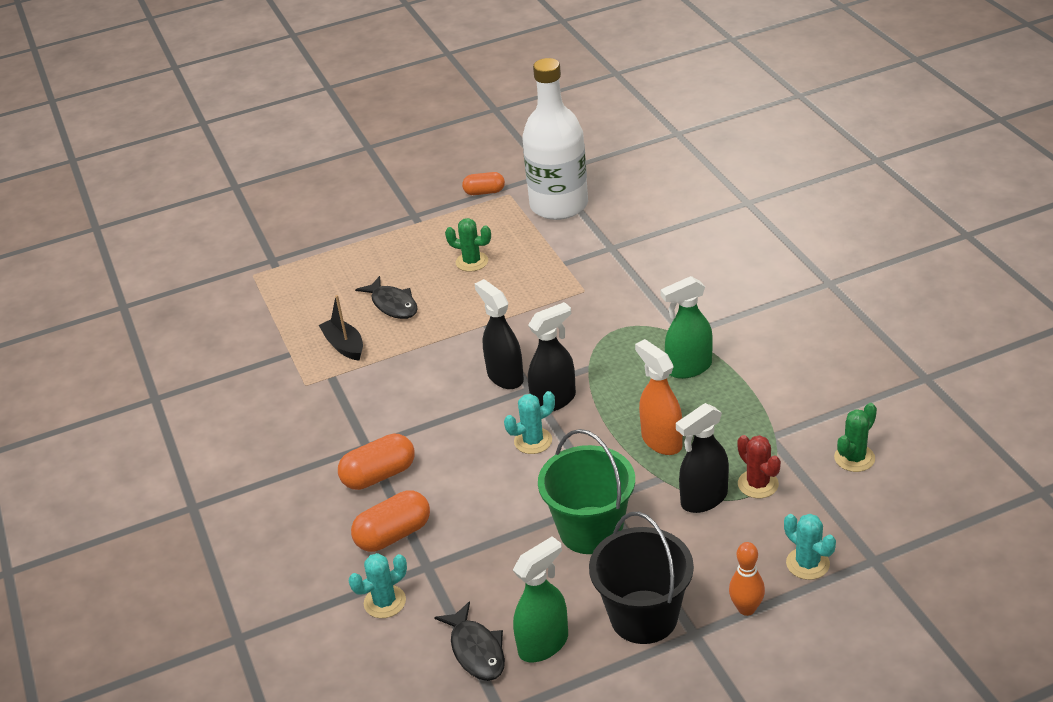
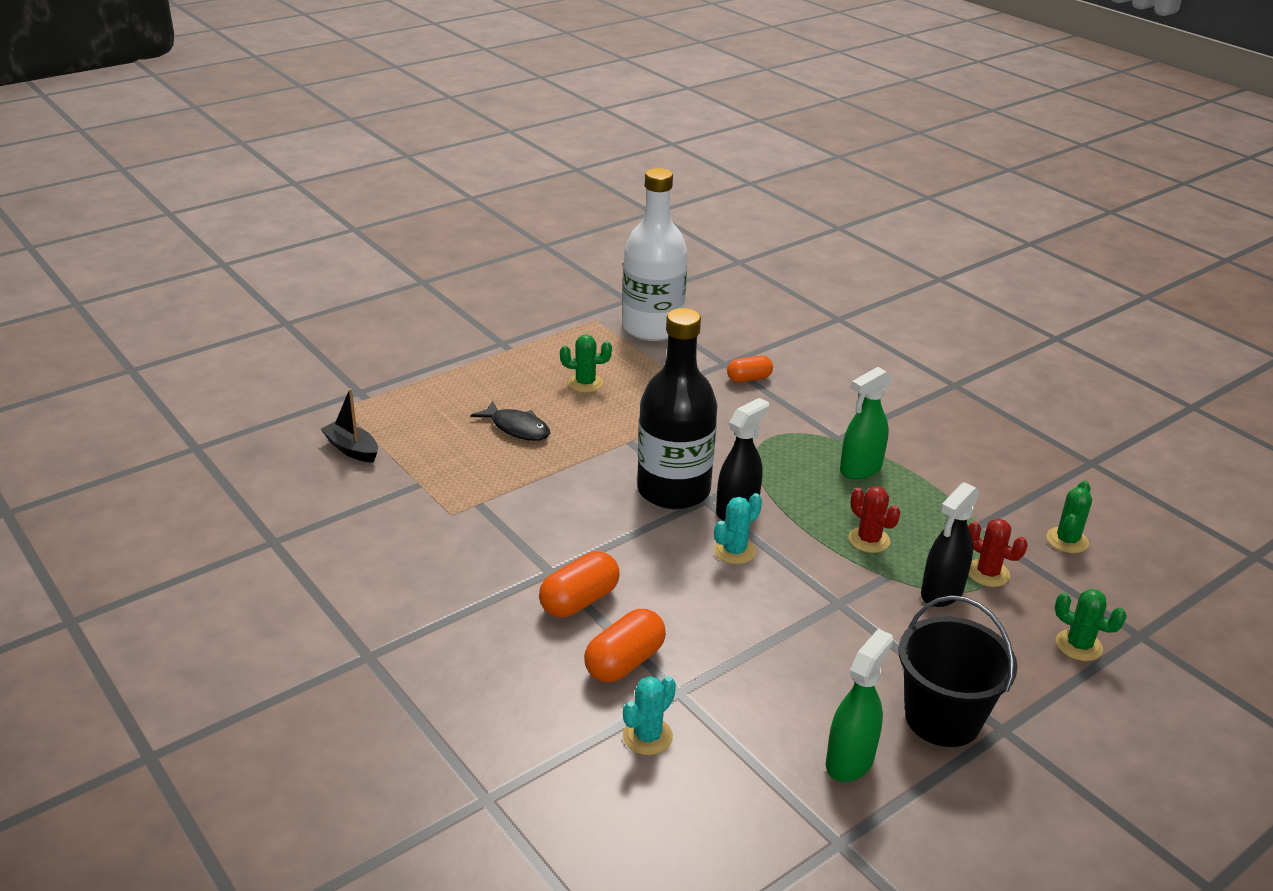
camera: 20 degrees left, 5 degrees down
(344, 346) = (480, 472): black boat -> black boat (352, 449)
(476, 650) = (778, 777): black fish -> none
(484, 192) = (568, 319): orange capsule -> orange capsule (749, 378)
(505, 376) = (673, 490): black spray bottle -> black bottle
(590, 530) = (841, 635): green bucket -> none
(661, 441) = (869, 540): orange spray bottle -> red cactus
(746, 609) = (1043, 697): orange bowling pin -> none
(807, 564) = (1079, 645): turquoise cactus -> green cactus

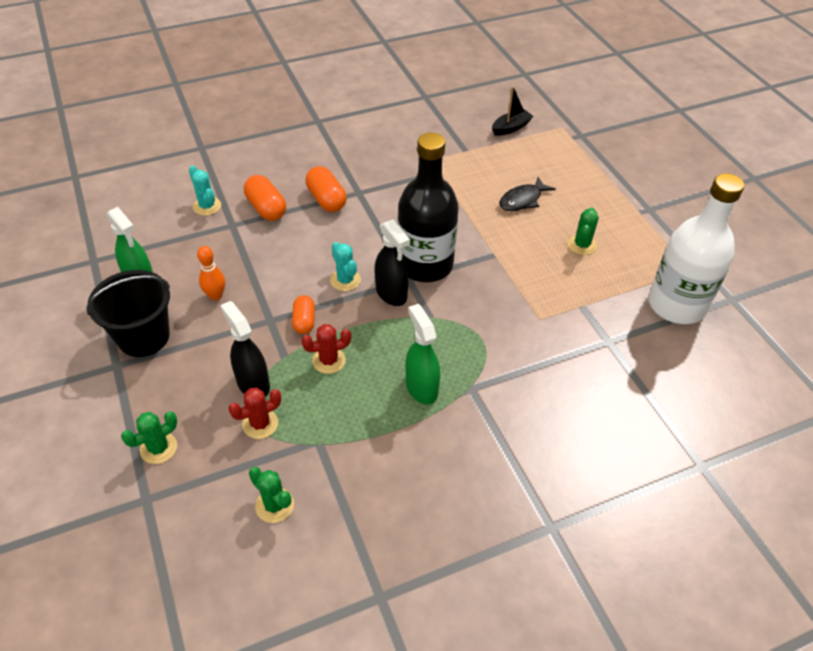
camera: 105 degrees right, 15 degrees up
(749, 378) = (579, 351): orange capsule -> orange capsule (304, 321)
(829, 666) = (215, 296): none -> orange bowling pin

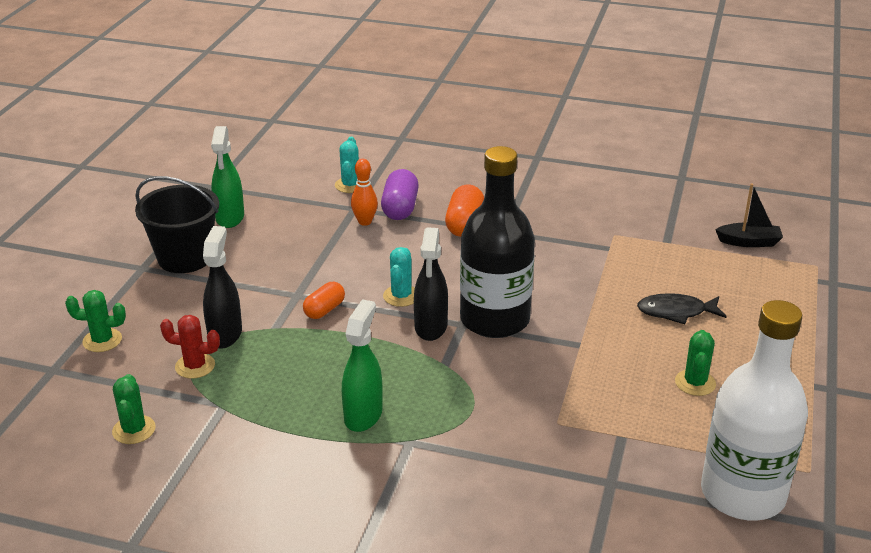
camera: 40 degrees right, 15 degrees down
(215, 296) = (275, 255): orange bowling pin -> orange bowling pin (365, 222)
(266, 208) = (400, 208): orange capsule -> purple capsule
(329, 360) = (308, 350): red cactus -> none
(582, 245) = (695, 383): green cactus -> green cactus turned 45 degrees counterclockwise

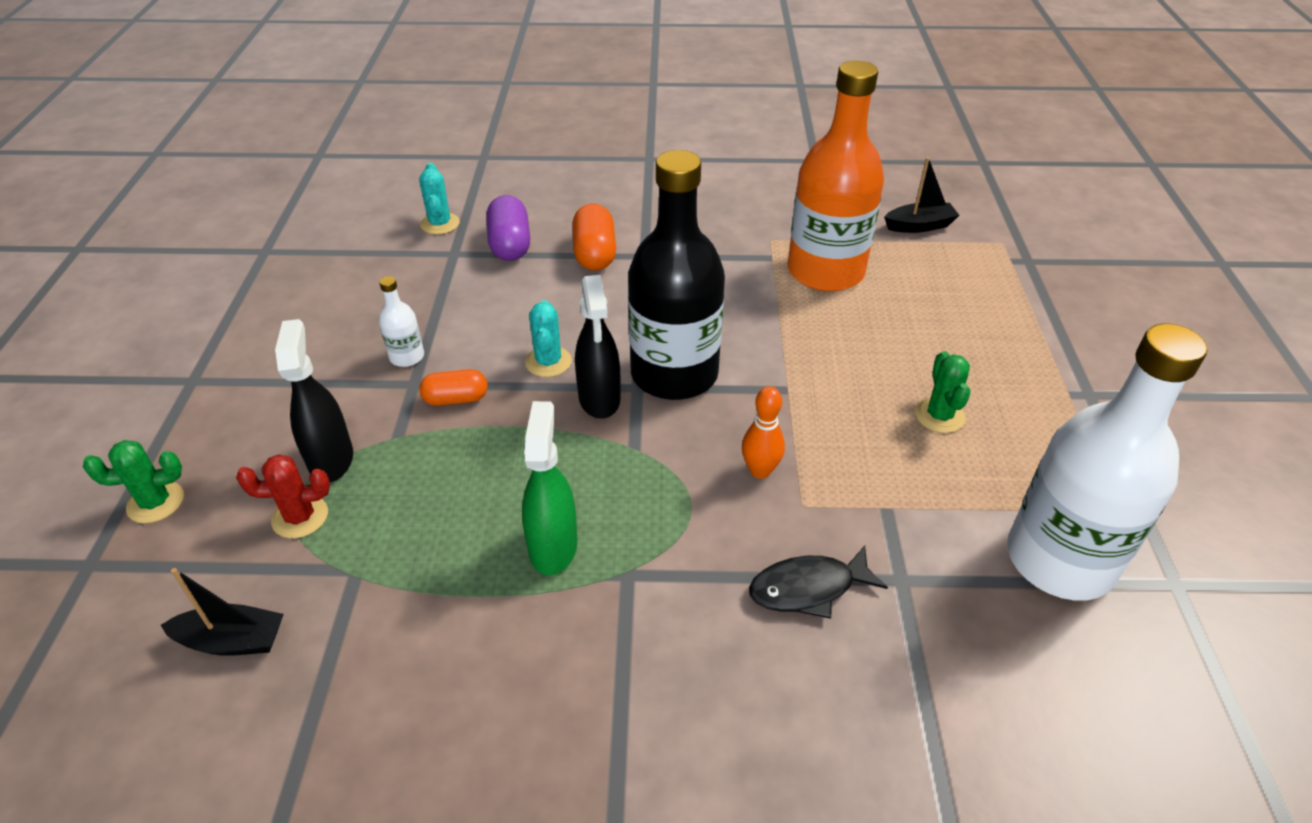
camera: 15 degrees left, 10 degrees up
(134, 430) = (232, 641): green cactus -> black boat
(185, 258) = (249, 356): black bucket -> none
(230, 218) = (296, 290): green spray bottle -> none
(297, 276) = (407, 357): none -> white bottle
(324, 310) = (456, 399): orange capsule -> orange capsule turned 60 degrees clockwise
(365, 222) = (472, 269): orange bowling pin -> orange bowling pin (760, 470)
(650, 265) = (825, 271): none -> orange bottle
(676, 312) = (879, 326): black fish -> black fish (808, 588)

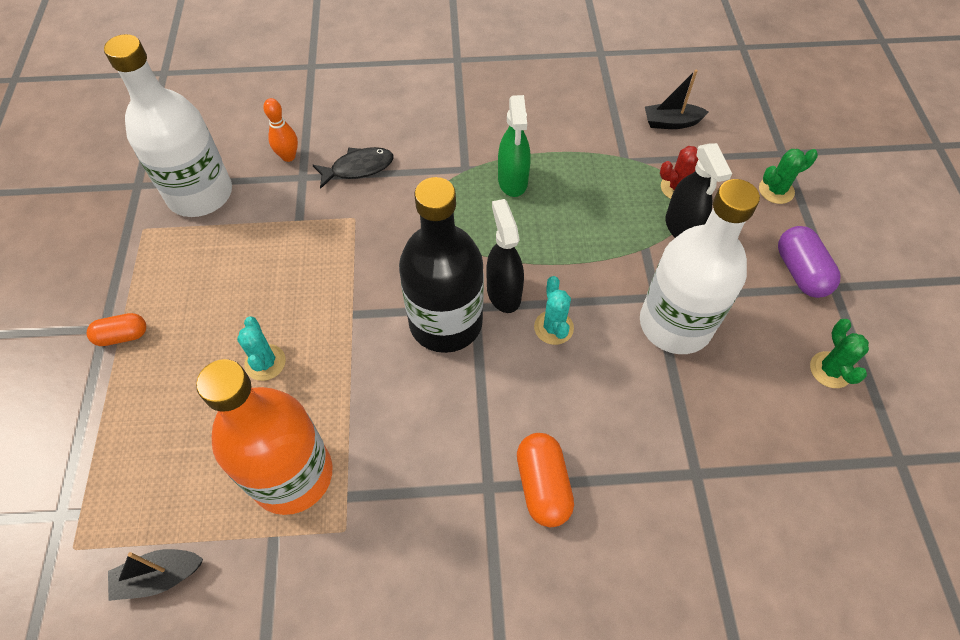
camera: 175 degrees right, 15 degrees up
(407, 357) = (675, 324): white bottle -> white bottle, size x2.46
(440, 224) = (736, 529): turquoise cactus -> turquoise cactus (265, 362)
(456, 399) = (616, 284): orange capsule -> orange capsule (122, 336)
(510, 245) = (640, 494): purple capsule -> purple capsule (800, 272)
(760, 470) = (380, 240): orange bowling pin -> orange bowling pin (288, 156)
(939, 416) = (236, 296): green cactus -> green cactus (830, 370)

